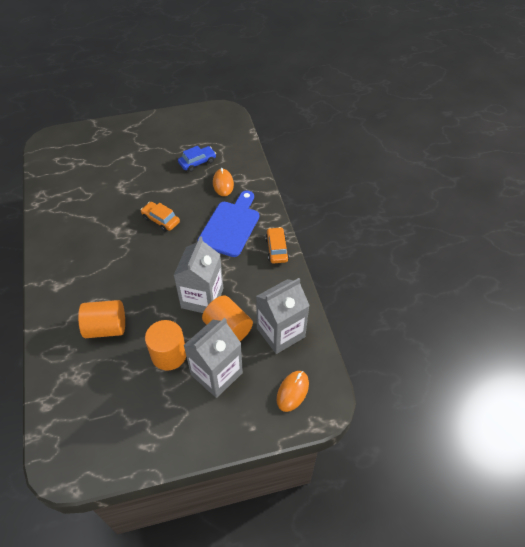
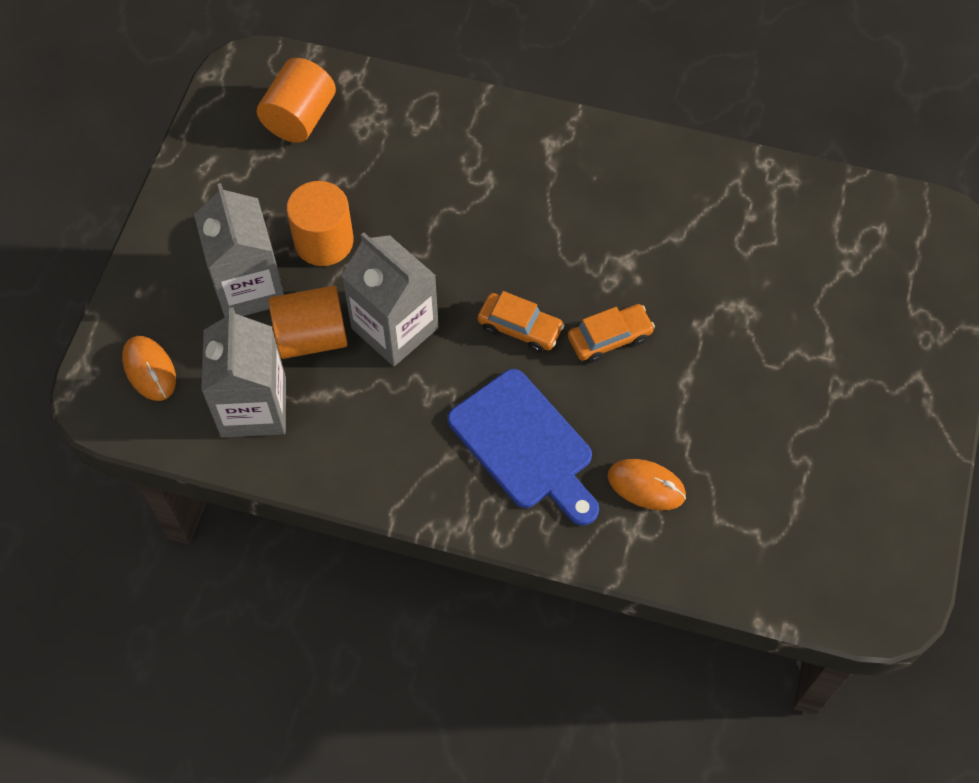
camera: 120 degrees right, 10 degrees up
(106, 328) = (426, 181): orange cylinder -> orange cylinder (299, 117)
(197, 162) = (738, 468): blue car -> none
(276, 249) = (421, 493): orange car -> orange car (520, 328)

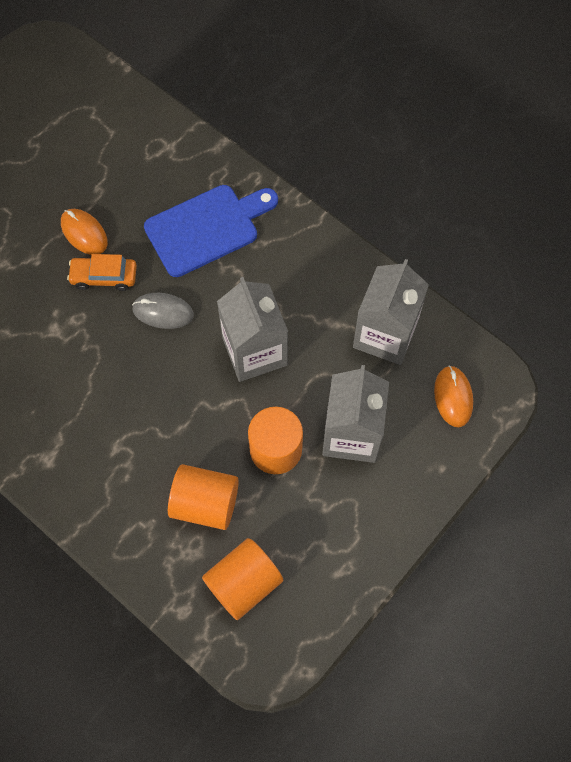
camera: 155 degrees left, 5 degrees up
(311, 337) = (320, 371): orange cylinder -> orange cylinder (205, 503)
(520, 328) = (163, 312): orange car -> grey mouse
(525, 445) = (207, 228): blue cutting board -> blue cutting board turned 75 degrees clockwise
(646, 486) = (143, 169): orange mouse -> orange mouse (84, 233)

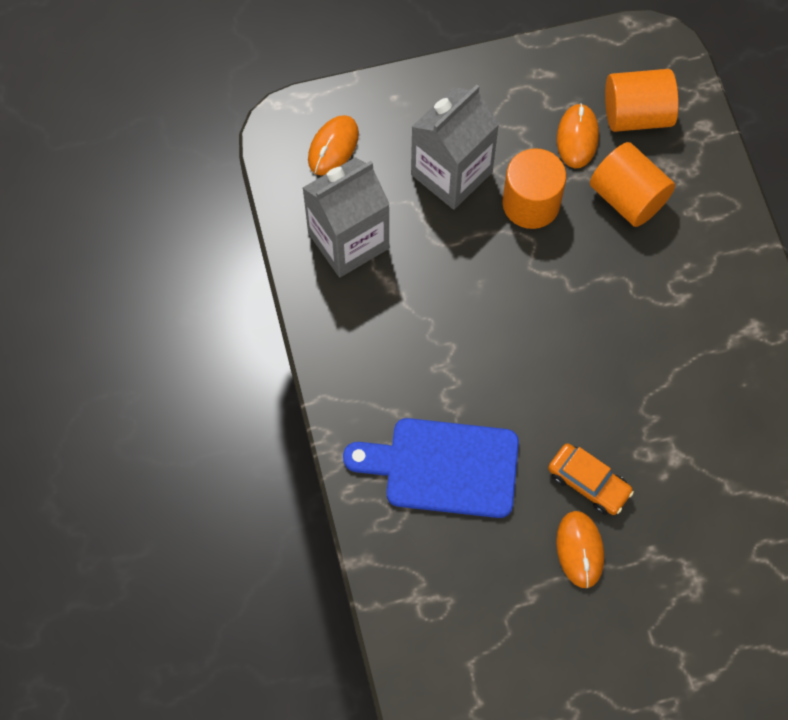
camera: 145 degrees left, 0 degrees up
(163, 312) = (550, 403): grey mouse -> none
(254, 351) = (486, 305): grey carton -> none
(277, 529) = (577, 137): none -> orange mouse

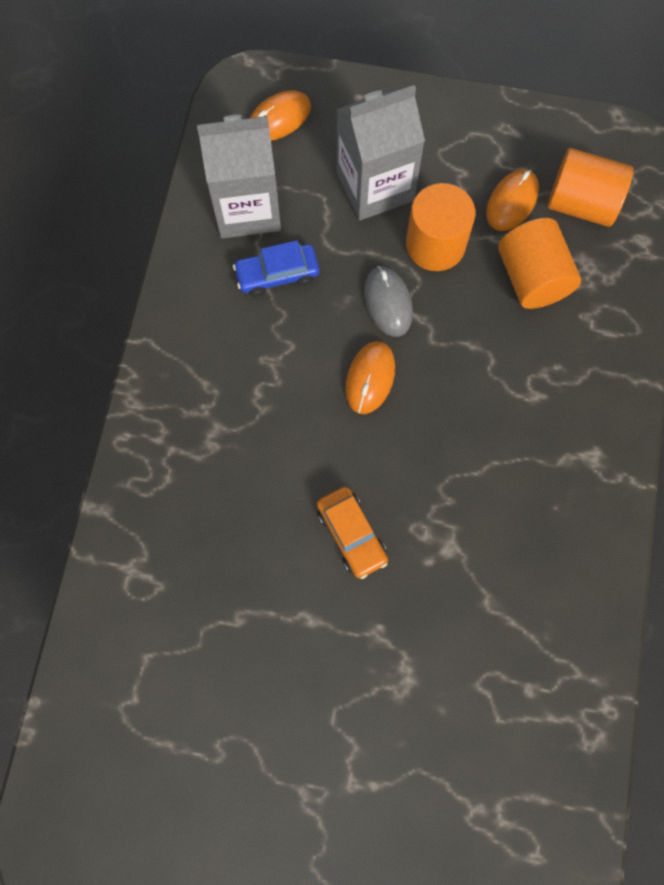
camera: 25 degrees right, 5 degrees up
(407, 288) = (277, 274): none -> blue car
(443, 467) = (221, 456): blue cutting board -> none
(516, 272) = (388, 302): none -> grey mouse
(580, 550) = (309, 596): orange mouse -> orange mouse (370, 378)

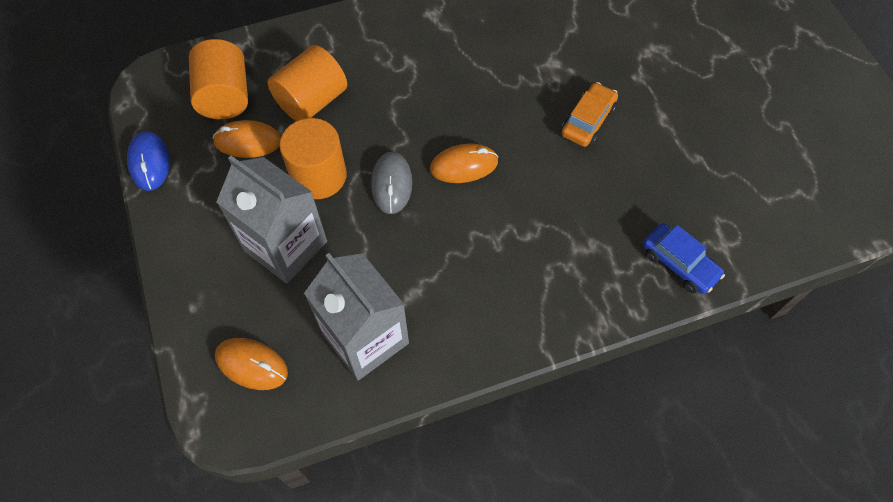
camera: 120 degrees left, 10 degrees down
(277, 274) = (416, 277): blue car -> blue car (679, 263)
(388, 302) = (391, 184): grey mouse -> grey mouse turned 45 degrees counterclockwise
(533, 114) = (149, 162): none -> blue mouse

